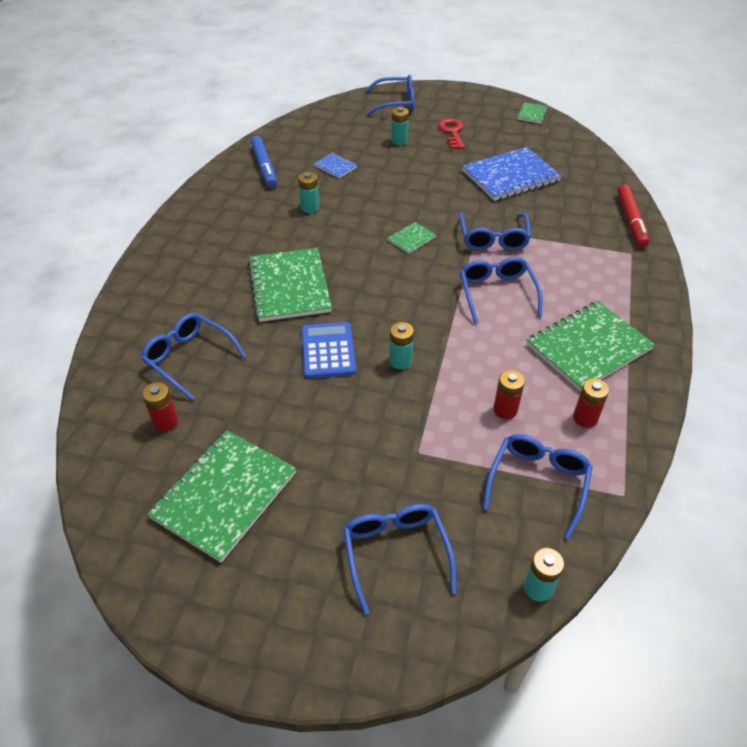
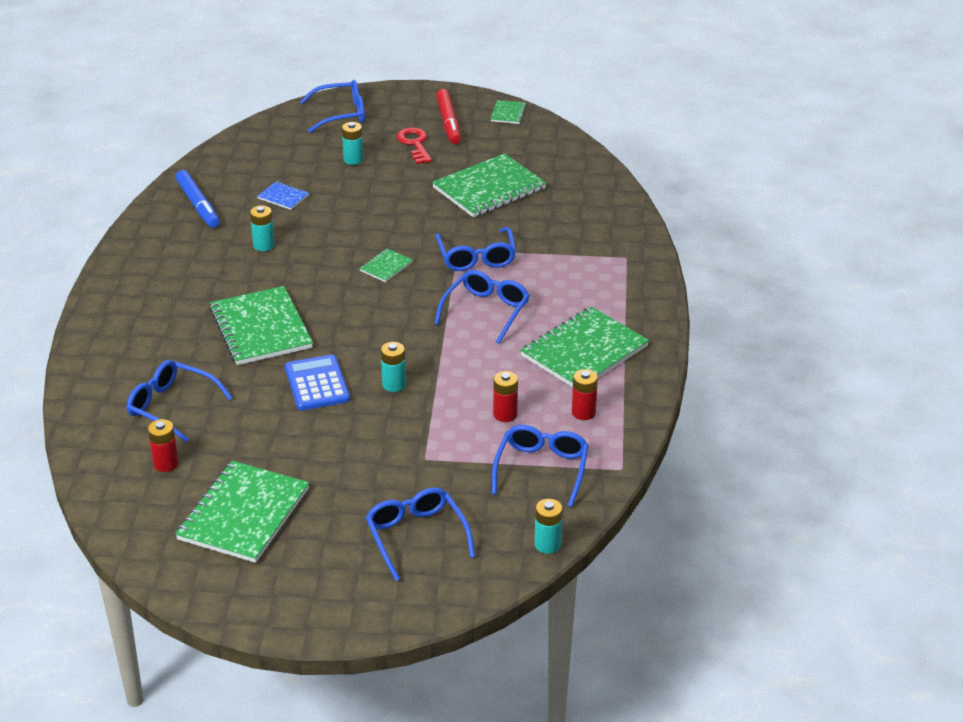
camera: 10 degrees left, 10 degrees down
(497, 293) = (486, 311): blue glasses -> blue glasses turned 45 degrees clockwise
(510, 176) = (489, 188): blue notebook -> green notebook
(631, 221) = (625, 224): red marker -> red marker (449, 122)

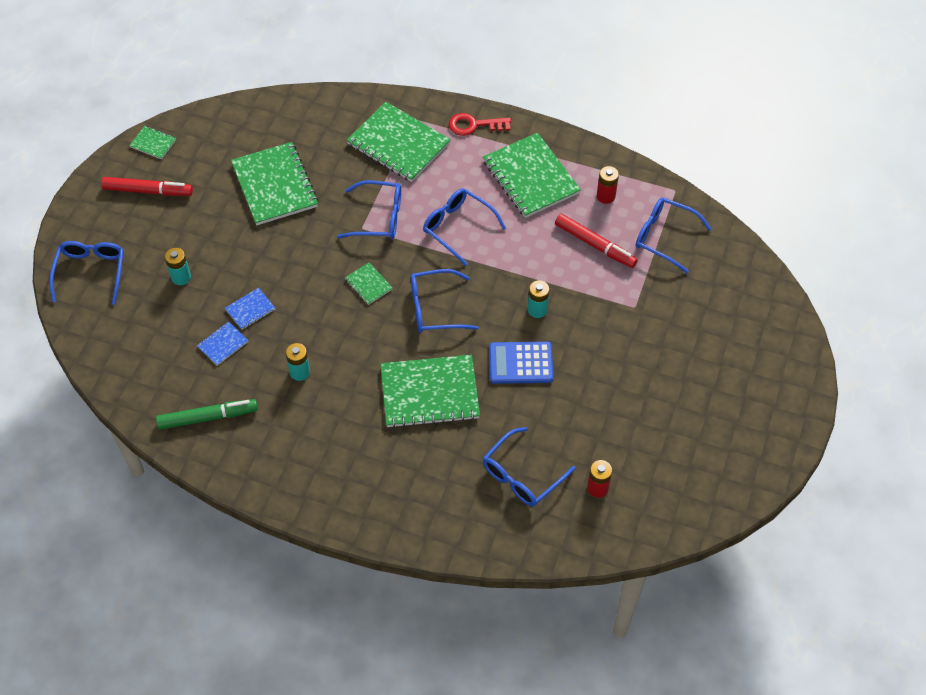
camera: 75 degrees left, 20 degrees up
(198, 205) = (208, 417): blue marker -> green marker
(243, 514) = (672, 439): green notebook -> green notebook (398, 144)
(329, 204) = (250, 309): none -> blue notebook
(415, 144) = (175, 224): red key -> red key (474, 125)
(416, 536) = (722, 330): blue glasses -> blue glasses (435, 308)
(505, 414) = (595, 245): red battery -> red marker
(547, 544) = (746, 253): turquoise battery -> none

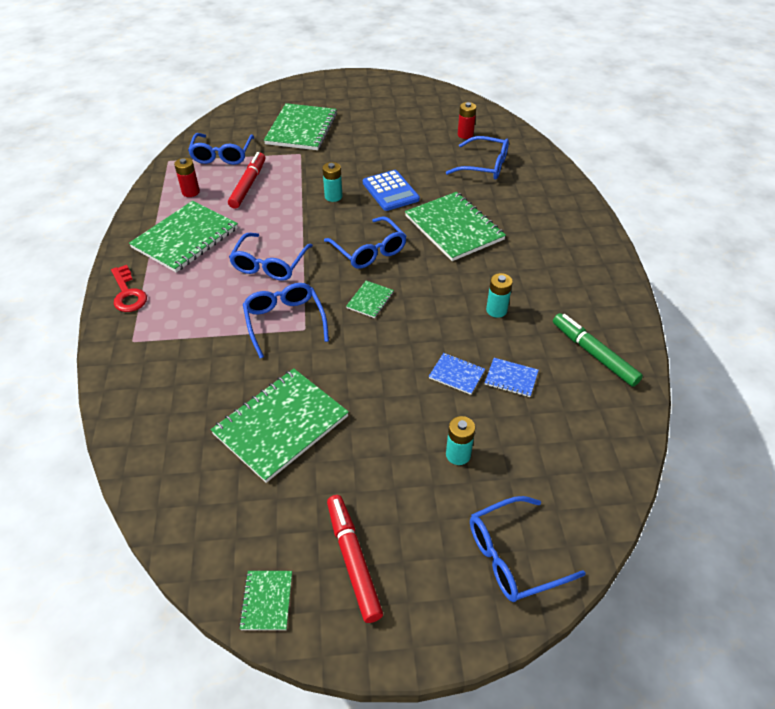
camera: 115 degrees left, 10 degrees down
(398, 144) = (175, 341): green notebook -> green notebook (301, 129)

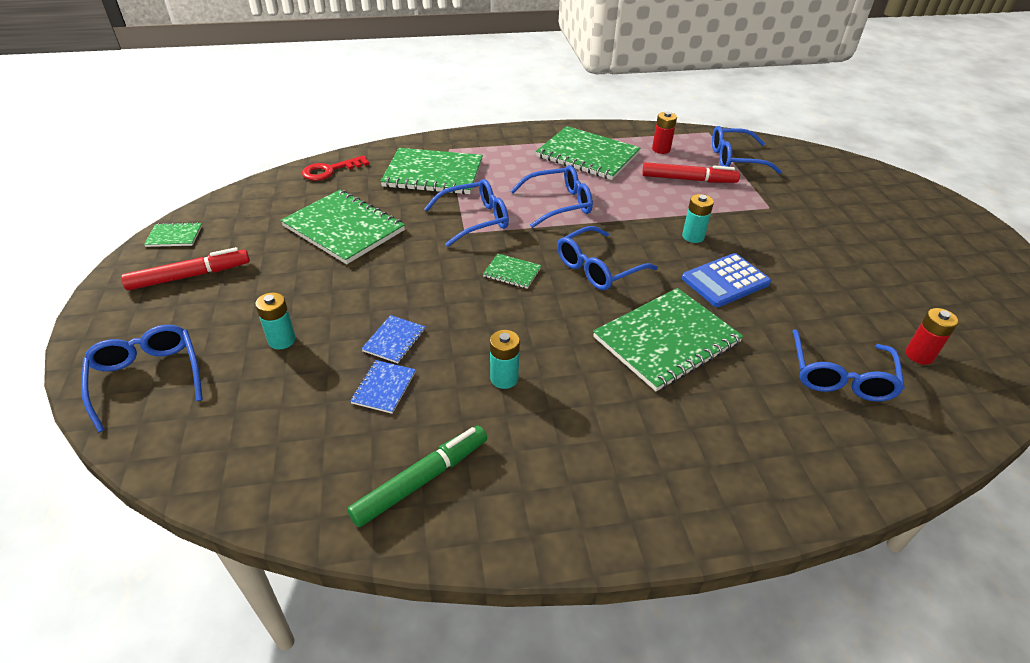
camera: 85 degrees right, 5 degrees down
(128, 293) = (506, 139): red key -> red key (330, 170)
(269, 264) = (559, 204): blue glasses -> blue glasses turned 150 degrees clockwise
(301, 129) = (824, 204): green notebook -> green notebook (433, 174)

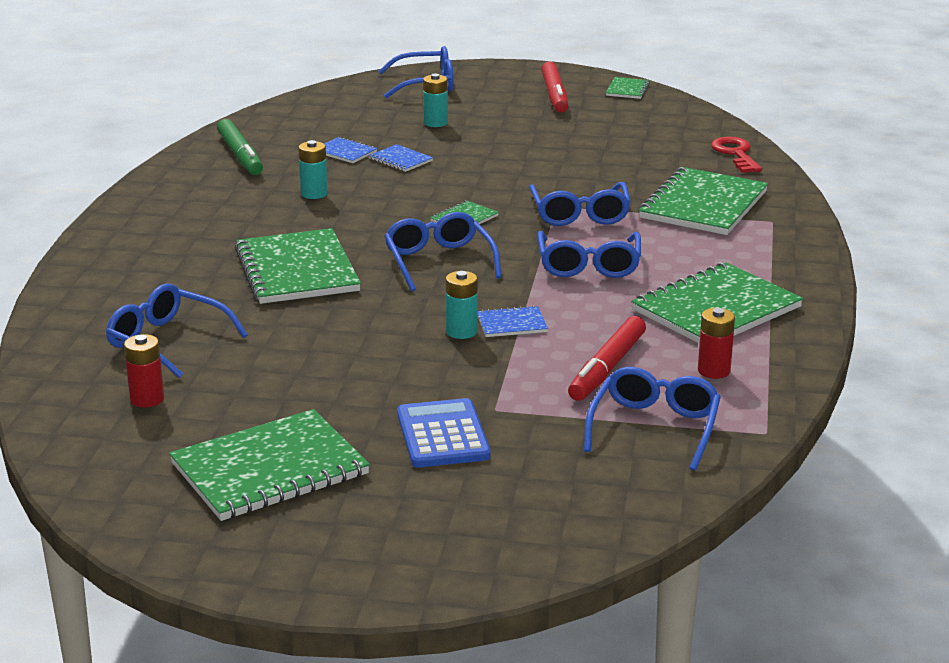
camera: 110 degrees right, 15 degrees down
(344, 228) = (600, 153): green notebook -> green notebook (269, 469)
(665, 219) = (512, 324): none -> blue notebook
(725, 281) = (360, 327): blue calculator -> blue calculator (442, 435)

